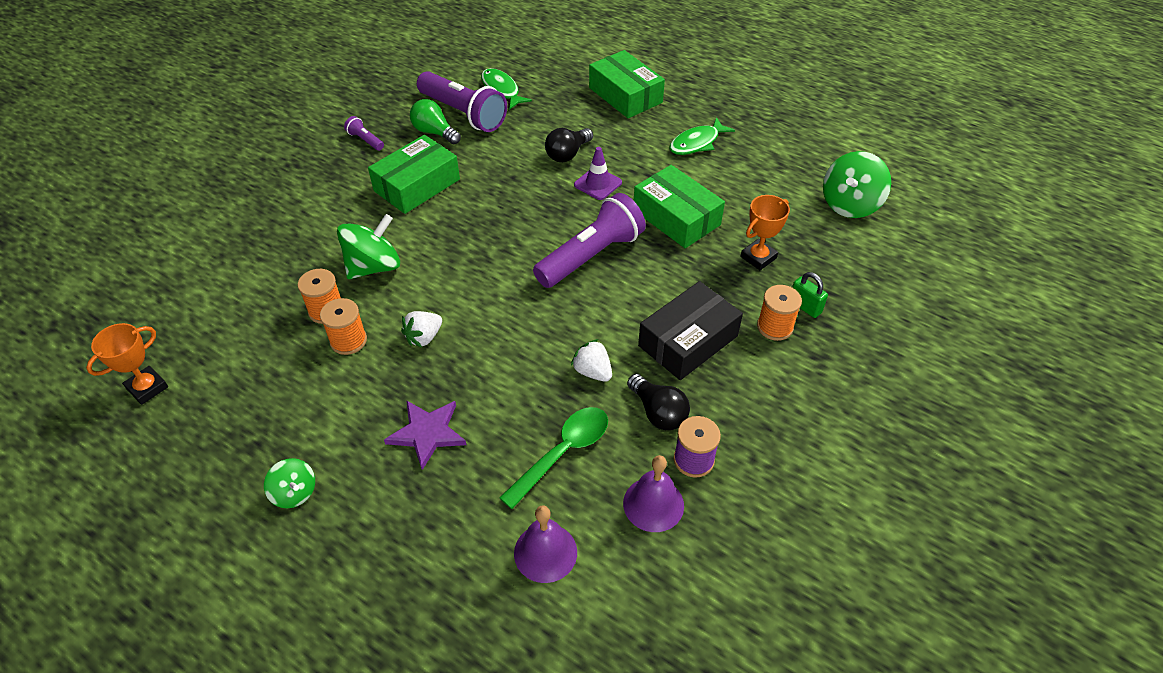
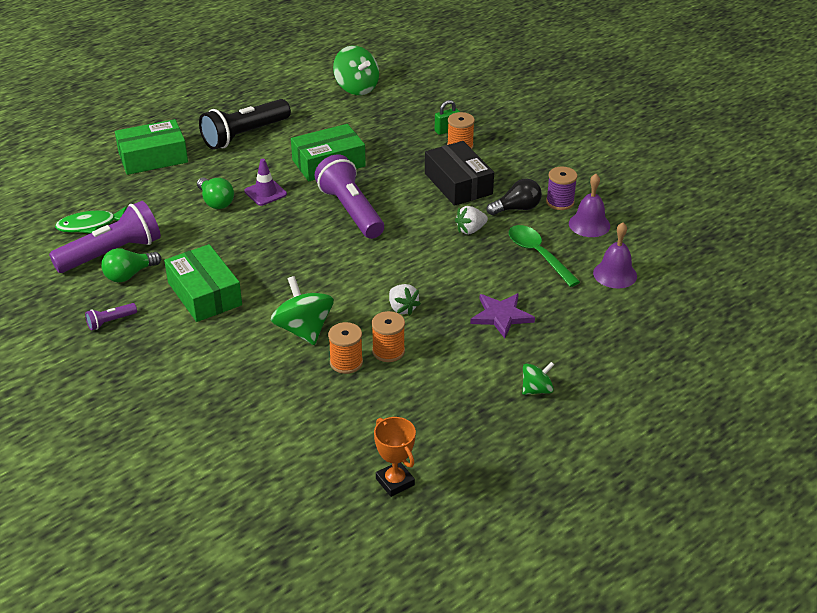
camera: 75 degrees left, 10 degrees down
(567, 154) = (215, 202): black light bulb -> green light bulb
(697, 143) = (244, 135): green fish -> black flashlight
(758, 257) = (390, 137): orange trophy -> none

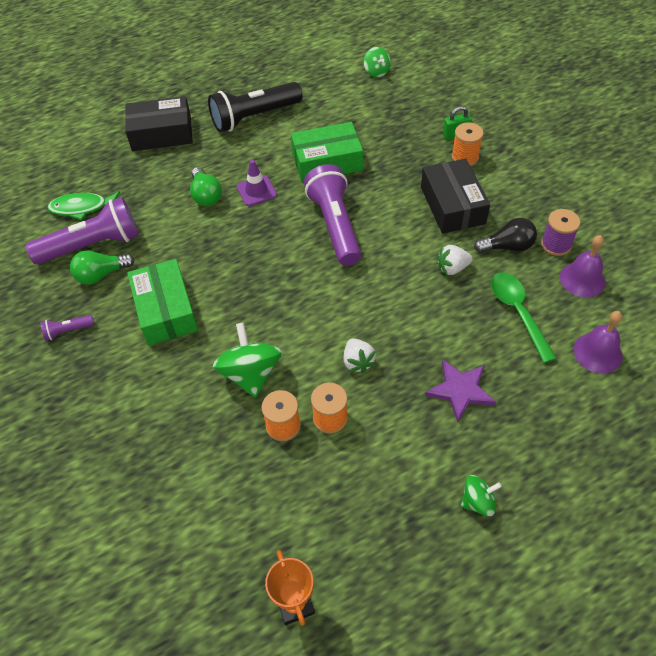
camera: 15 degrees right, 15 degrees up
(153, 157) = (161, 133): green box -> black box
(356, 88) = (376, 72): green spinning top -> green spinning top, size x0.57

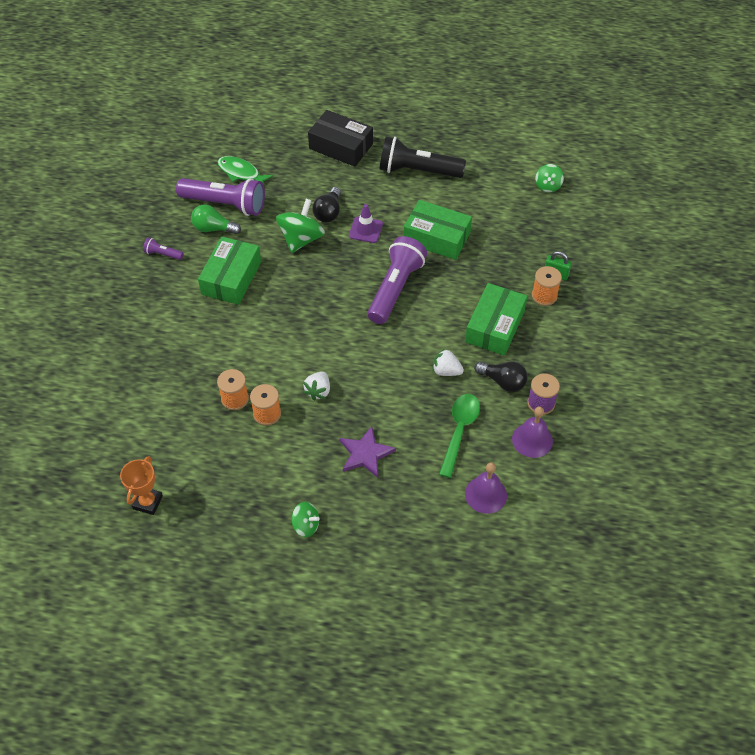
camera: 35 degrees right, 0 degrees up
(206, 195) = (328, 212): green light bulb -> black light bulb
(250, 374) = (245, 353): green spinning top -> green spinning top (301, 239)
(452, 205) = (495, 326): black box -> green box

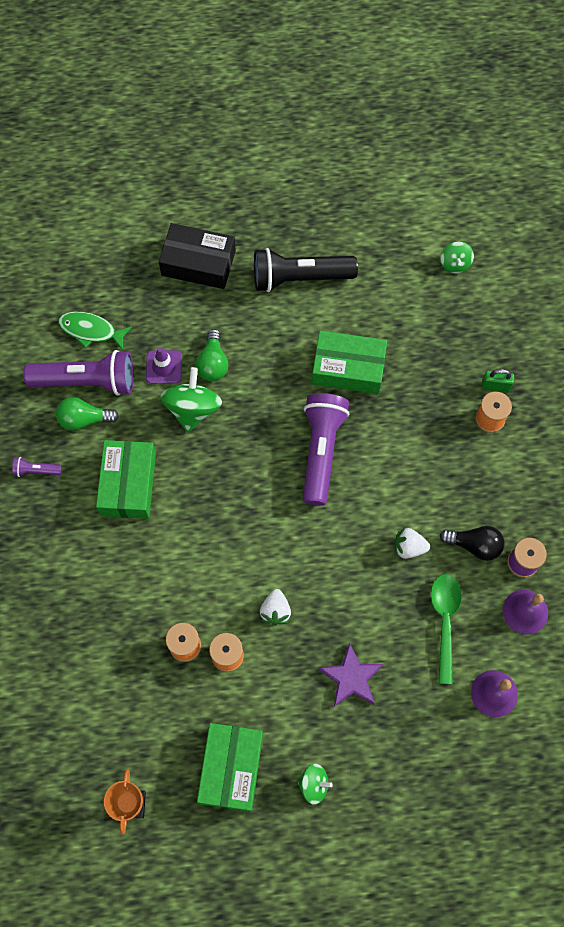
camera: 15 degrees left, 15 degrees up
(328, 212) = (213, 363): black light bulb -> green light bulb
(365, 230) = (263, 377): purple traffic cone -> purple traffic cone (164, 367)
(495, 326) = (446, 474): green box -> green box (231, 768)

